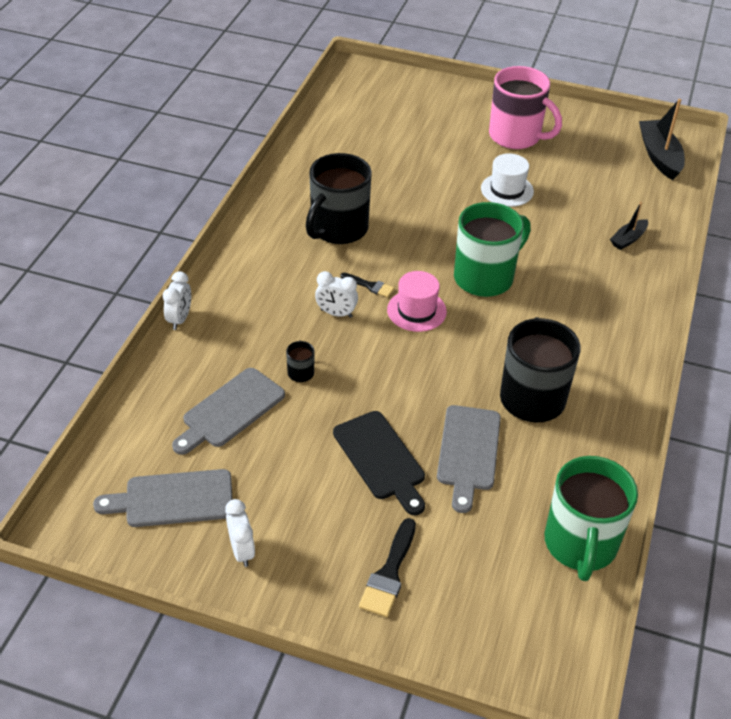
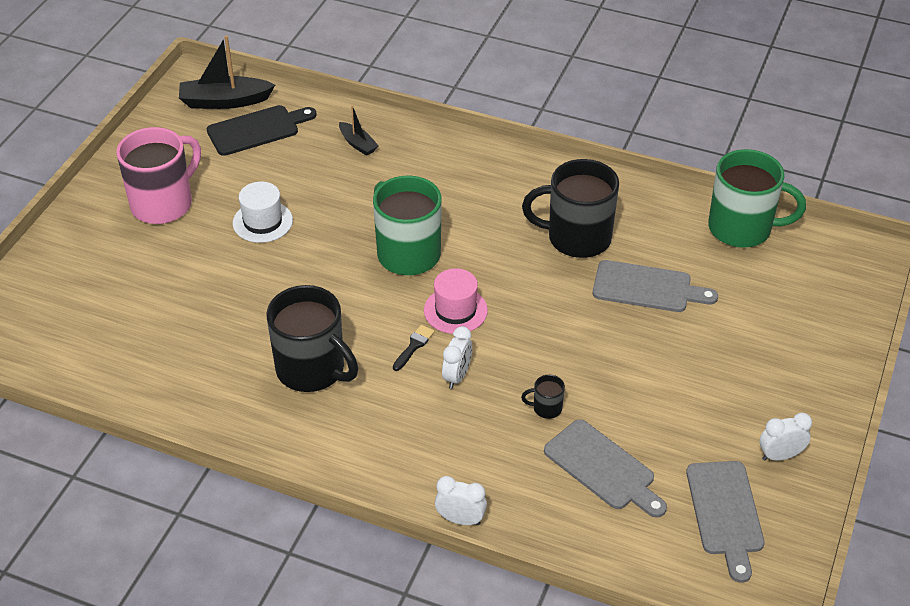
camera: 85 degrees left, 0 degrees up
(381, 459) = (660, 349): black cutting board -> black cutting board (257, 129)
(389, 573) = (789, 351): black brush -> none

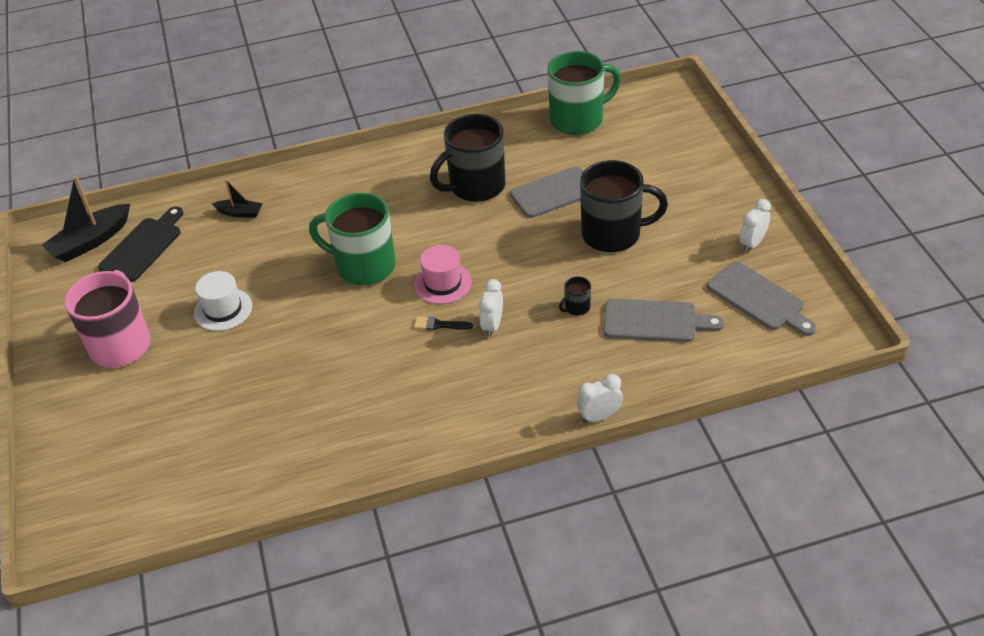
camera: 35 degrees left, 0 degrees up
(312, 370) = (380, 388): black mug -> black mug (613, 234)
(414, 346) = (439, 325): black brush -> black brush turned 75 degrees counterclockwise
(457, 376) = (492, 325): white clock -> white clock turned 150 degrees counterclockwise

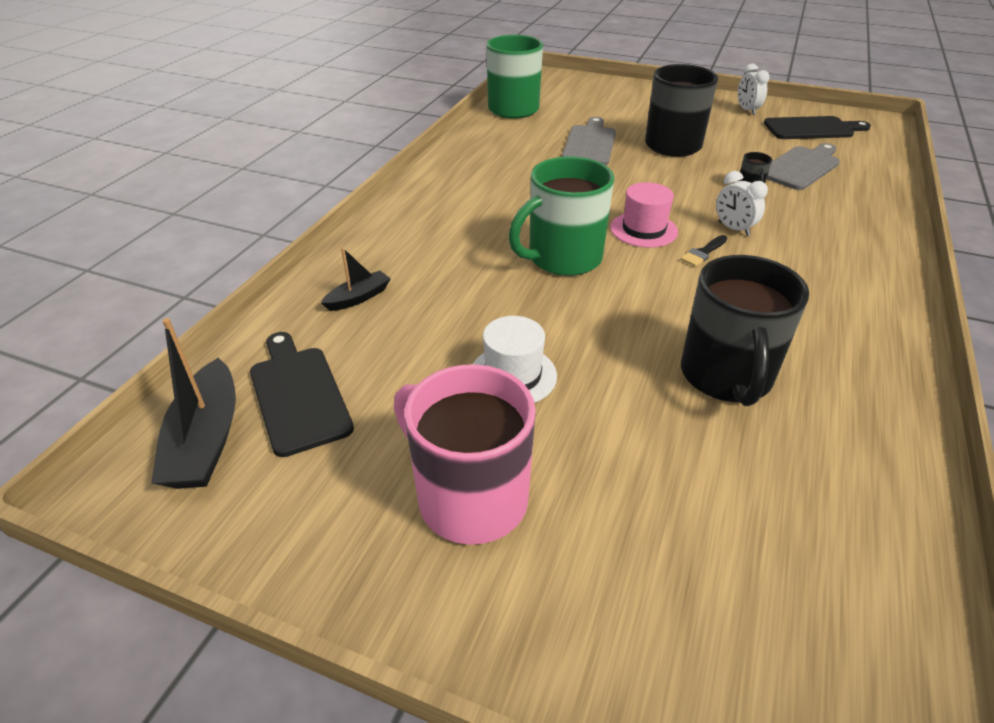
camera: 55 degrees left, 5 degrees down
(475, 186) = (530, 169): black mug -> black mug (726, 377)
(599, 416) = (904, 227): white clock -> none
(759, 299) = (812, 129): grey cutting board -> black cutting board

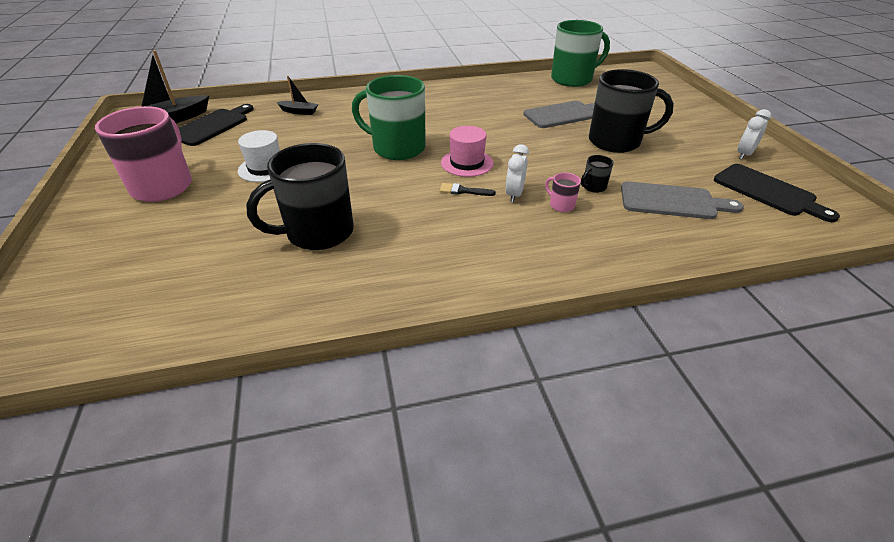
camera: 55 degrees right, 0 degrees up
(771, 214) = (561, 205): none -> pink mug

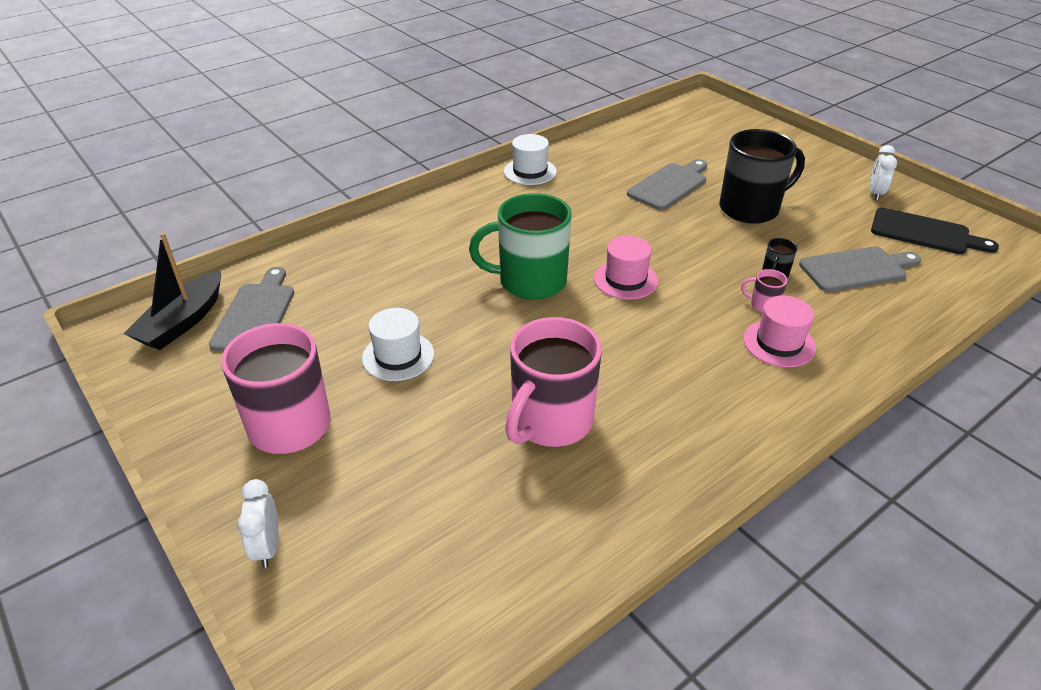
camera: 25 degrees left, 0 degrees up
(212, 126) = (255, 314): black cutting board -> grey cutting board
(299, 112) = (354, 260): black boat -> none
(318, 233) = (550, 421): black mug -> pink mug
(463, 191) = (654, 317): black brush -> none
(466, 87) = (530, 171): none -> white hat
(514, 194) = (709, 306): white clock -> white clock (267, 547)
(547, 234) = (779, 343): none -> pink hat
(573, 79) = (638, 131): green mug -> none

